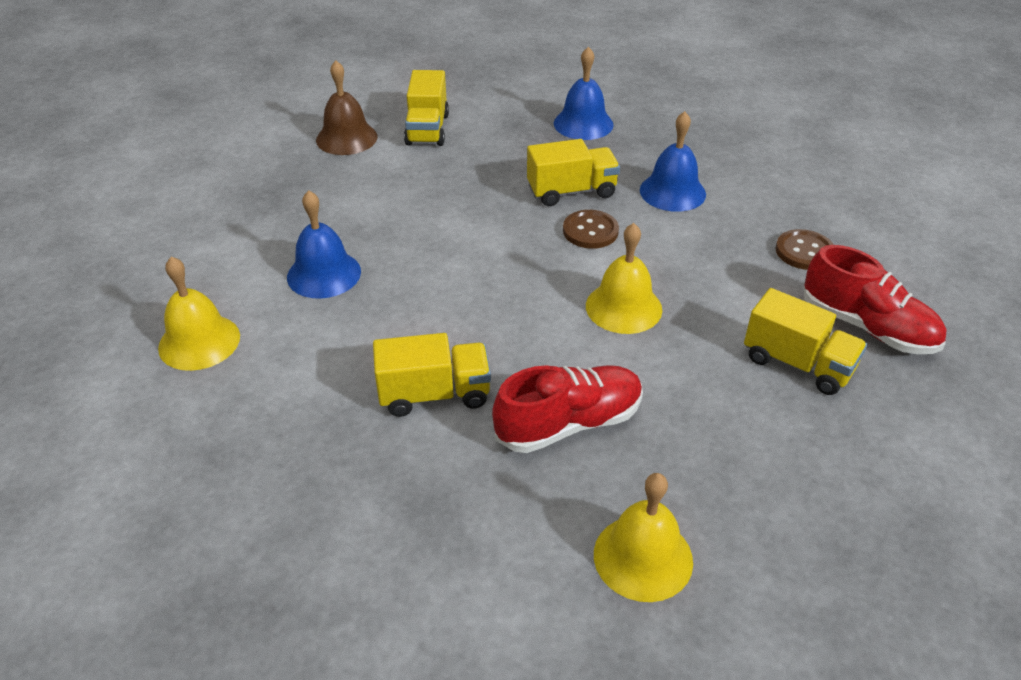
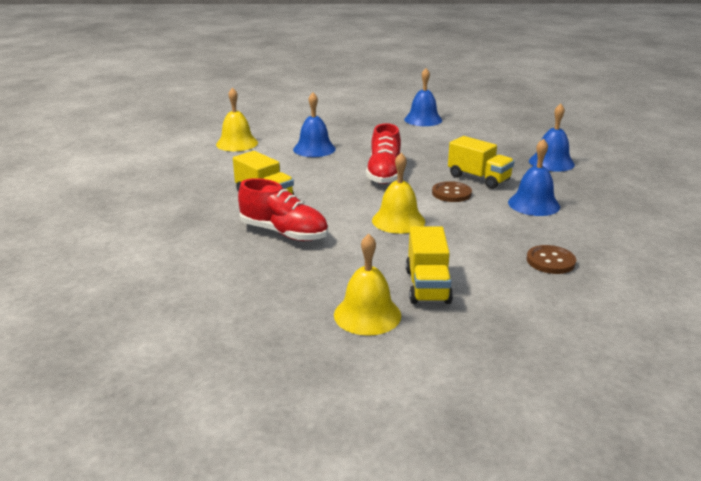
camera: 55 degrees right, 15 degrees down
(346, 138) = (423, 120): brown bell -> blue bell
(427, 129) = (465, 131): yellow truck -> none
(643, 557) = (209, 279): yellow bell -> yellow bell (367, 315)
(867, 327) = (505, 303): red shoe -> red shoe (384, 174)

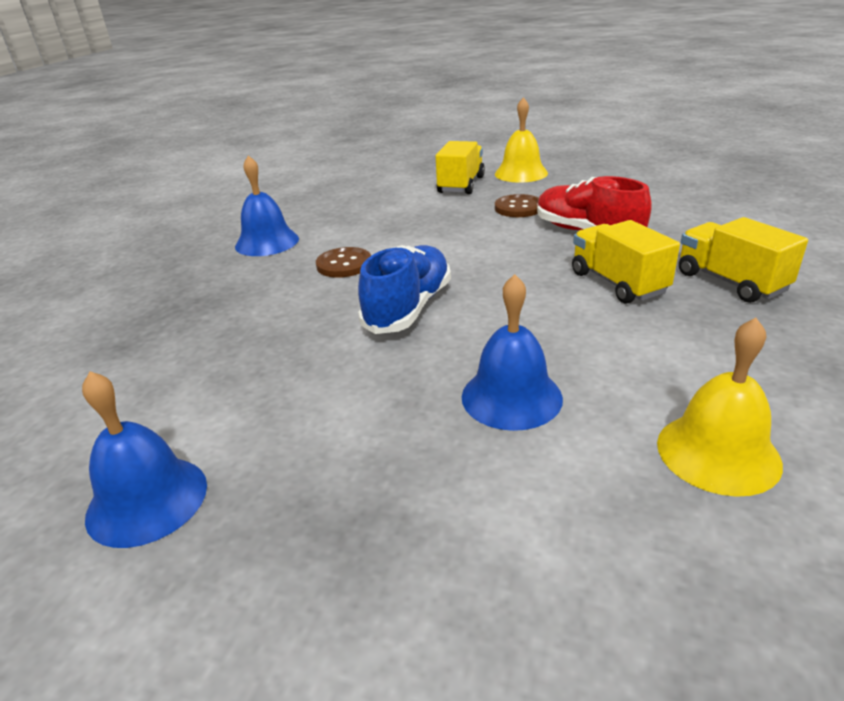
camera: 160 degrees left, 5 degrees up
(384, 174) = (408, 308): red shoe -> blue shoe
(398, 220) = (444, 236): yellow bell -> none
(478, 178) = (277, 284): yellow truck -> yellow truck (730, 282)
(550, 261) = (337, 194): brown button -> brown button (518, 208)
(551, 162) = (128, 303): blue bell -> none

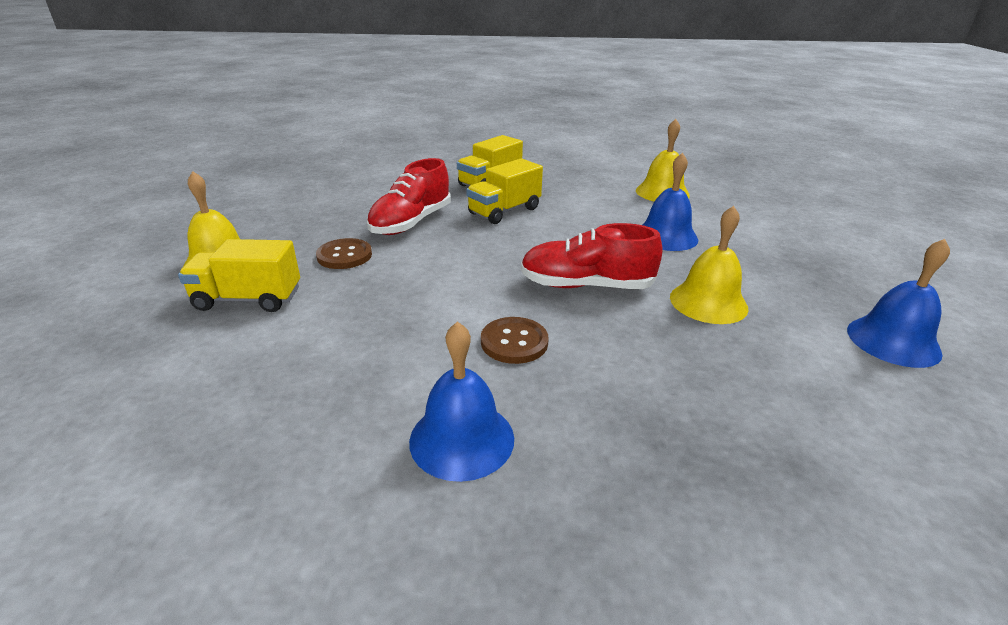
camera: 110 degrees left, 0 degrees up
(329, 377) = (708, 302): none -> yellow bell
(408, 308) = (586, 285): blue shoe -> red shoe

